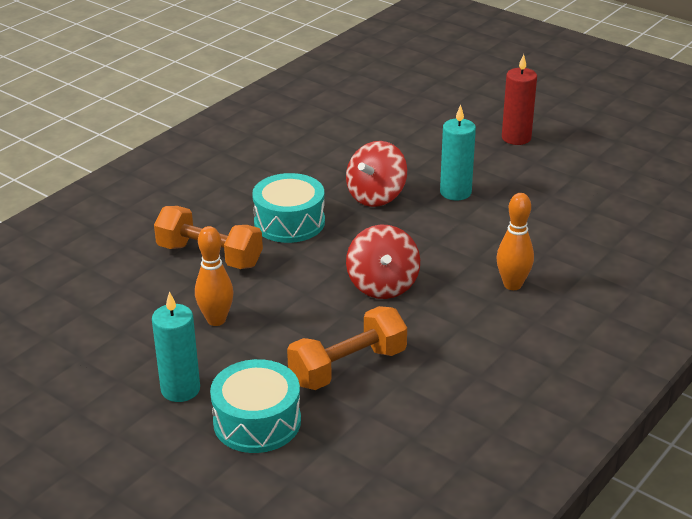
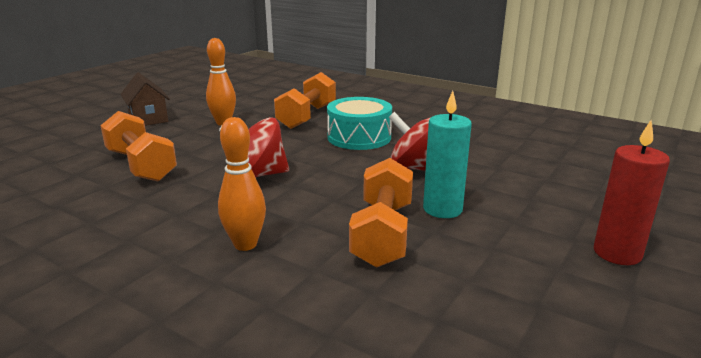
camera: 85 degrees right, 10 degrees down
(180, 389) = (148, 119): turquoise candle -> brown house
(257, 421) = (96, 140): turquoise drum -> none
(494, 222) = (382, 234): none -> orange dumbbell

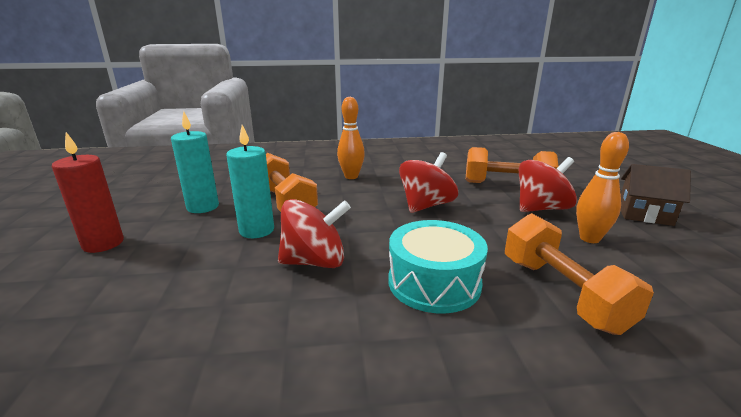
camera: 140 degrees right, 0 degrees up
(188, 142) = (541, 208): none -> red spinning top
(491, 269) = (203, 207): none -> turquoise candle

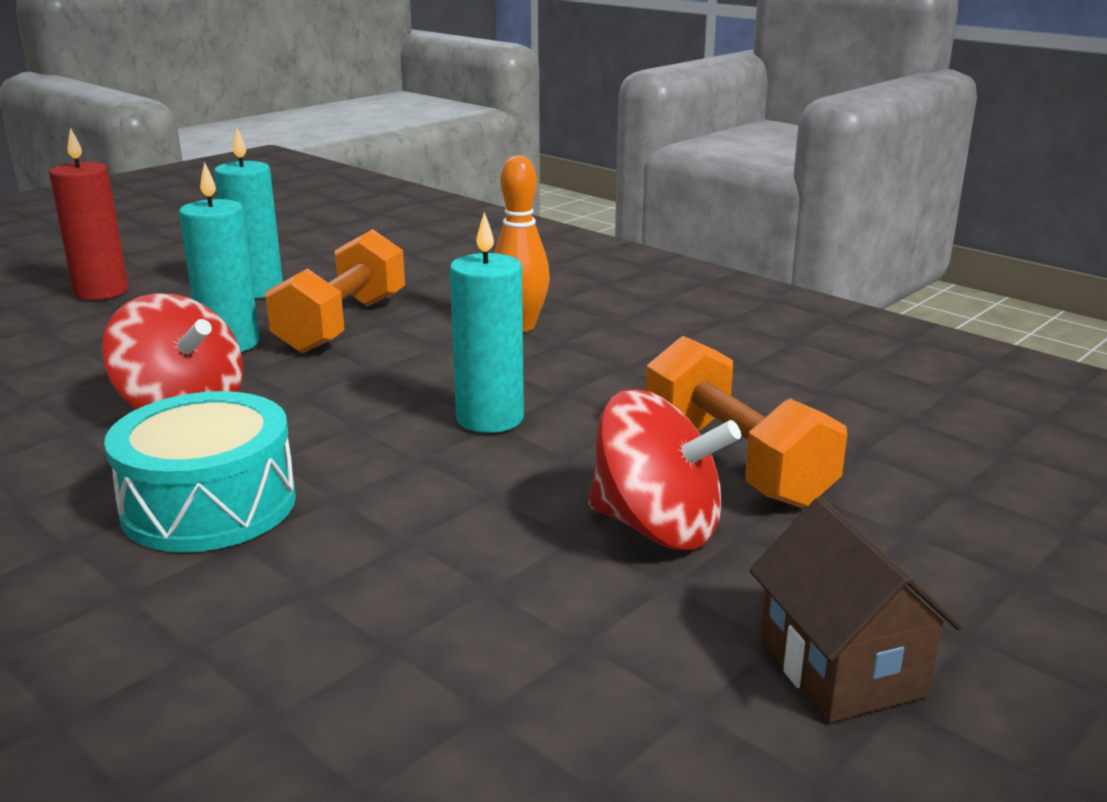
camera: 50 degrees right, 0 degrees up
(426, 205) = (490, 418): red spinning top -> turquoise candle
(562, 293) = (287, 621): orange dumbbell -> none
(589, 238) = (569, 612): orange bowling pin -> none

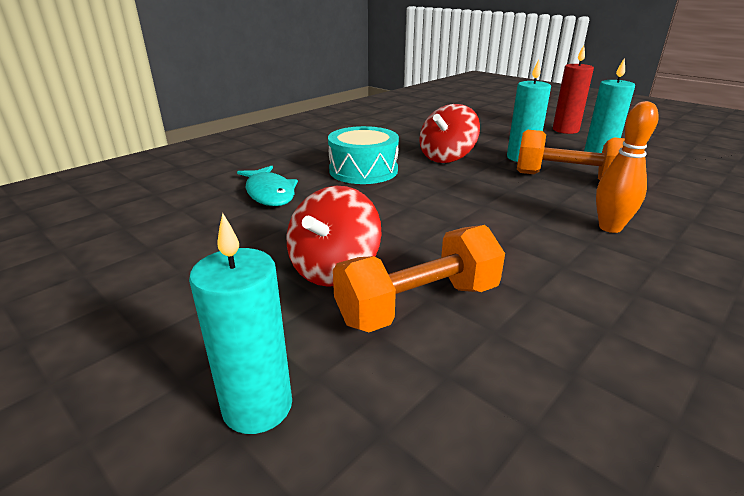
camera: 90 degrees right, 5 degrees up
(304, 634) = (269, 193): none -> turquoise fish
(490, 418) = (458, 221): turquoise candle -> turquoise candle (257, 406)
(841, 667) = (182, 319): brown house -> none

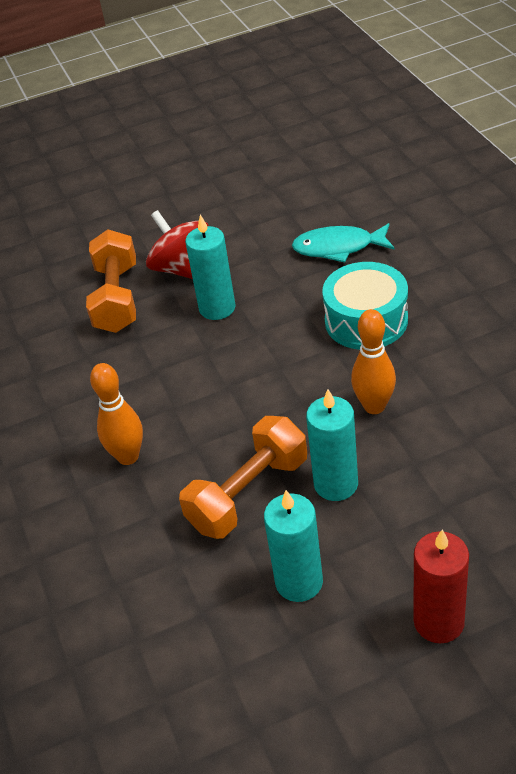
camera: 120 degrees right, 15 degrees up
(257, 406) = (89, 229): turquoise candle -> turquoise candle (217, 308)
(447, 157) = (374, 406): red spinning top -> orange bowling pin

